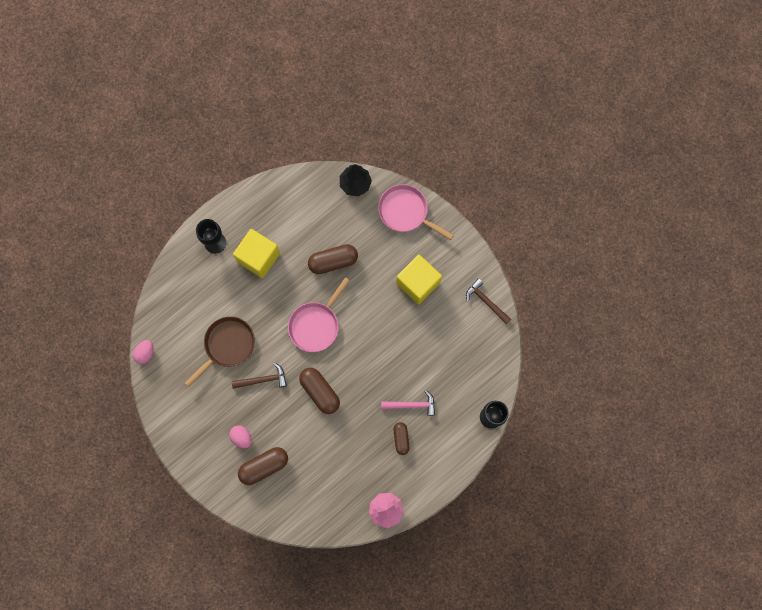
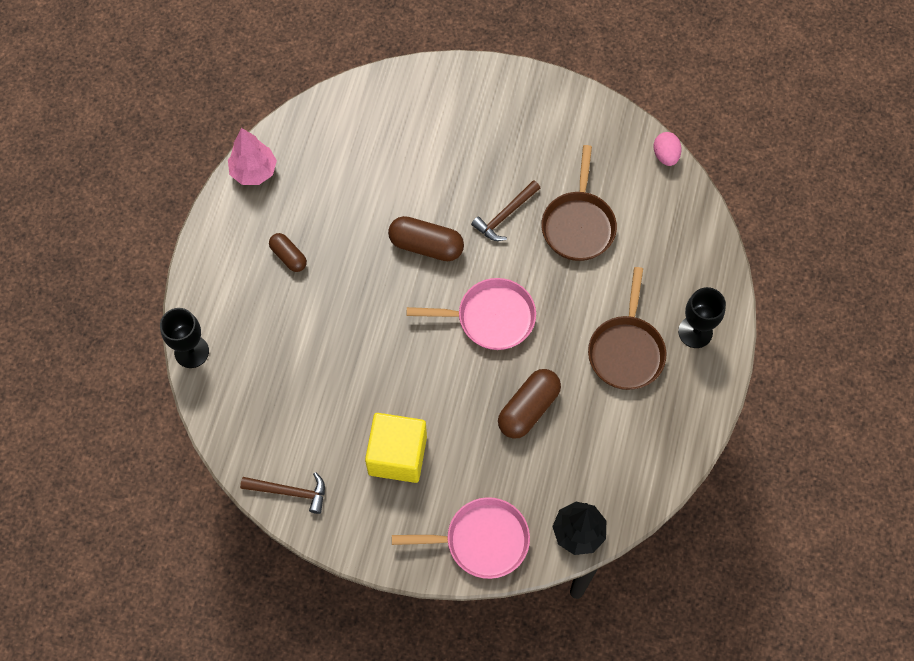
camera: 145 degrees right, 10 degrees down
(242, 437) = (479, 140): pink egg -> none
(258, 257) = (626, 350): yellow cube -> brown pan
(264, 466) = (430, 128): brown capsule -> none
(316, 325) = (490, 318): pink pan -> pink pan turned 90 degrees clockwise
(412, 405) = (302, 302): pink hammer -> none

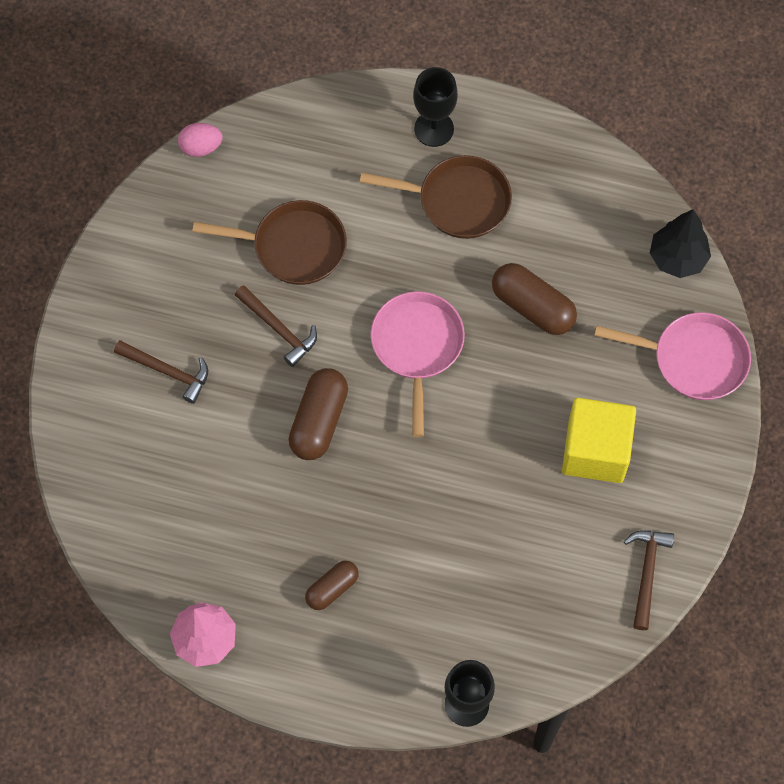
camera: 90 degrees left, 0 degrees up
(468, 139) = (167, 372): none -> brown hammer
(481, 540) = (693, 359): pink pan -> pink pan turned 105 degrees clockwise

